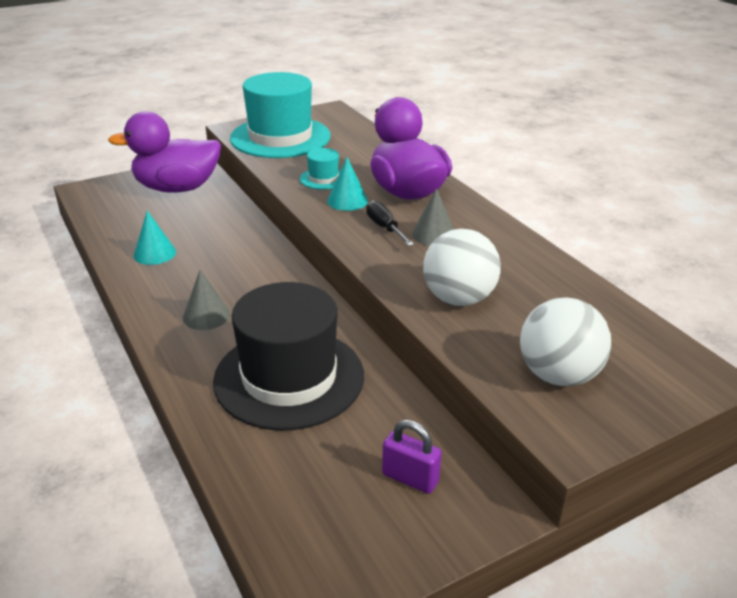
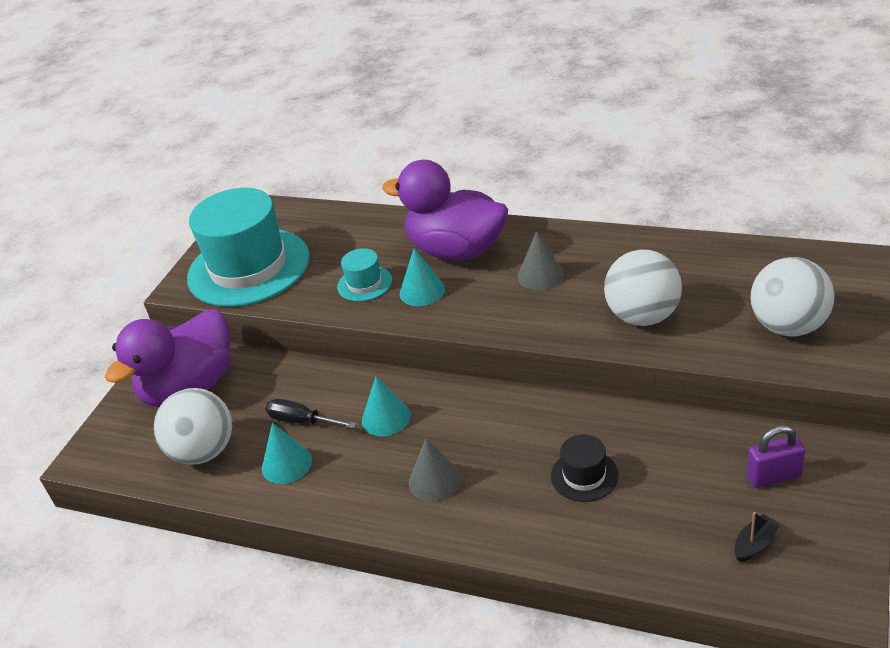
camera: 35 degrees left, 5 degrees up
(132, 221) = (204, 451): none -> white ball
(239, 266) = (386, 418): none -> turquoise cone
(289, 377) = (584, 475): black hat -> black hat, size x0.43
(321, 508) = (755, 544): none -> black boat
(385, 228) = (494, 295): black screwdriver -> black screwdriver (302, 421)

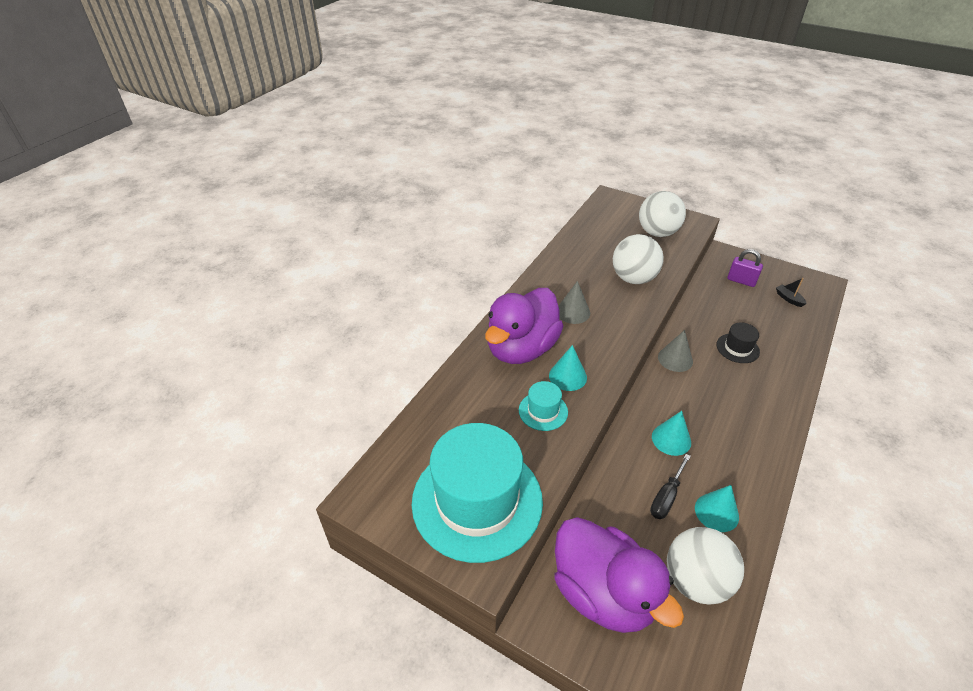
camera: 85 degrees left, 5 degrees up
(435, 480) = (739, 420): grey cone -> grey cone (675, 359)
(773, 476) = (741, 281): purple padlock -> purple padlock turned 60 degrees counterclockwise

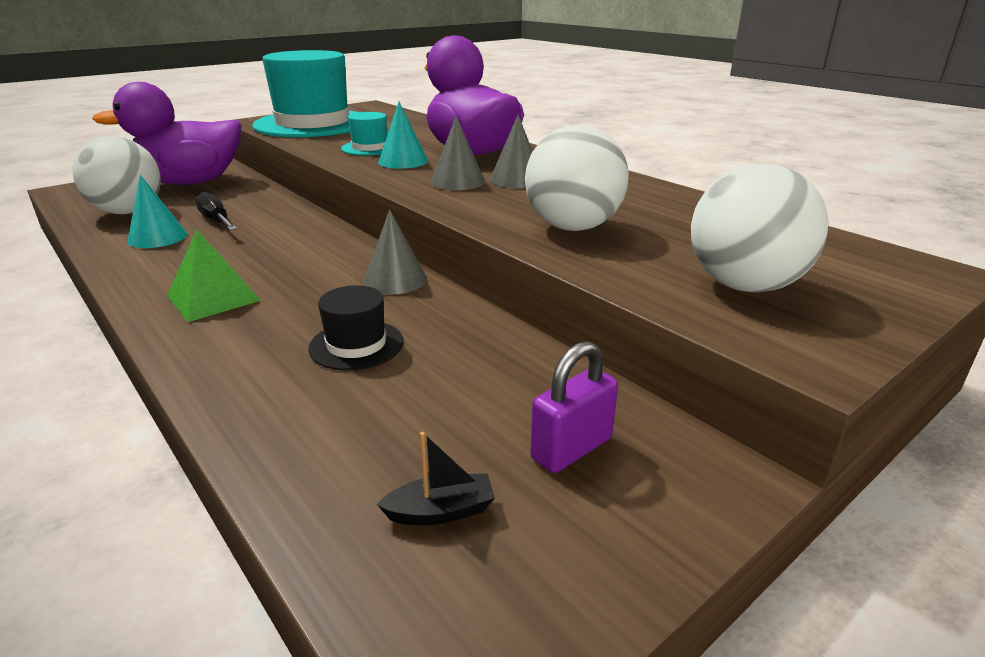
camera: 110 degrees right, 15 degrees down
(593, 335) = (458, 181): none -> grey cone
(671, 439) = (273, 240): turquoise cone -> none
(750, 421) = (213, 298): none -> green pyramid

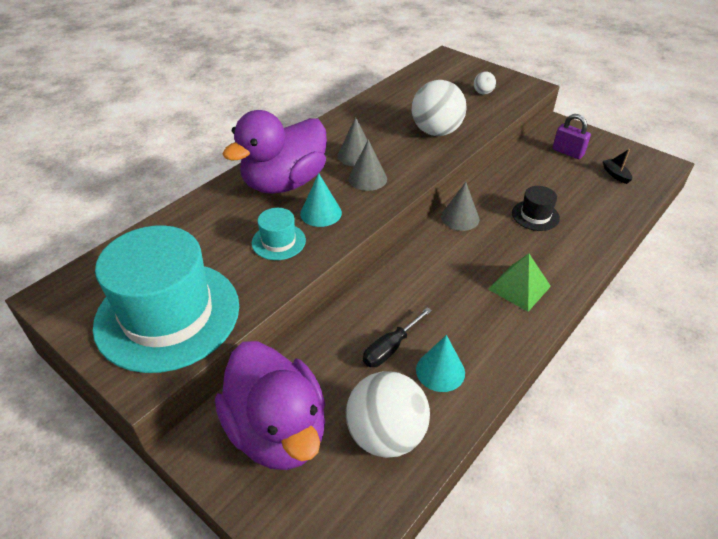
camera: 100 degrees left, 15 degrees up
(744, 285) = (483, 93): white ball -> white ball, size x0.45

